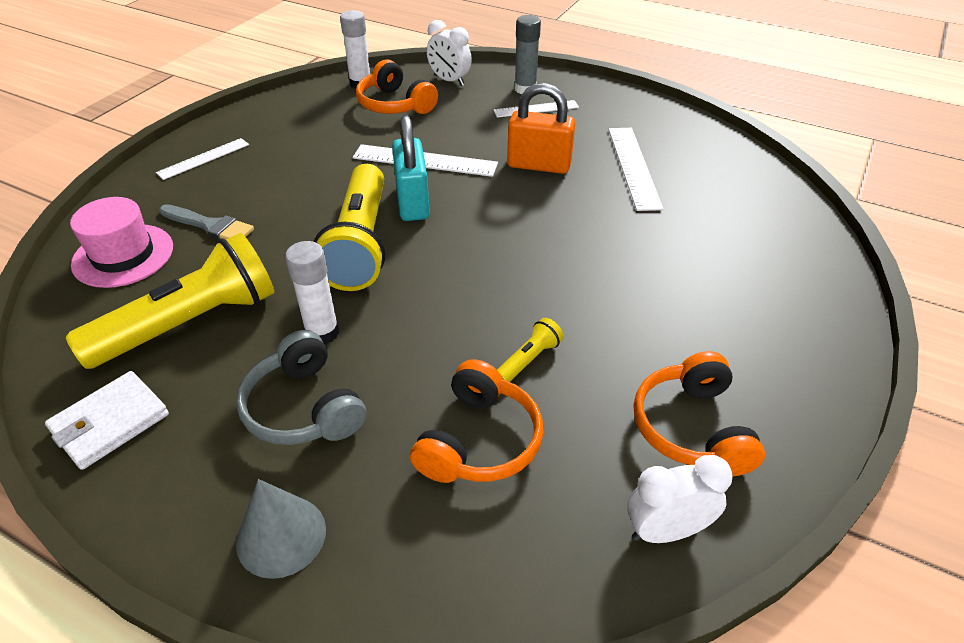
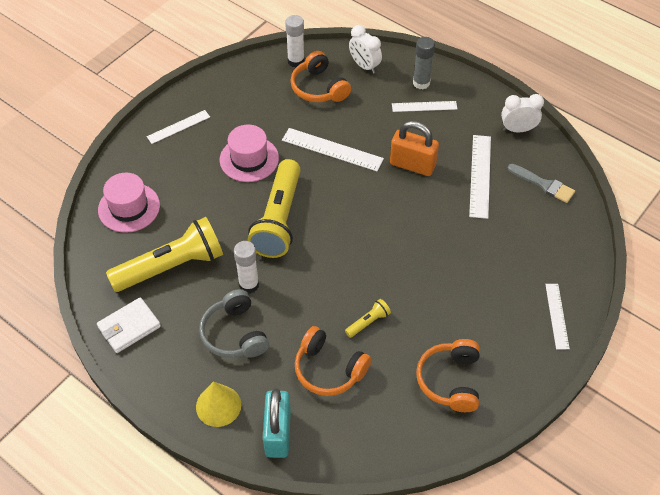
camera: 10 degrees right, 10 degrees up
(209, 225) = (182, 190): grey brush -> grey brush (543, 184)
(281, 536) = (218, 405): grey cone -> yellow cone
(308, 182) = (249, 159): none -> pink hat
(412, 202) = (318, 188): turquoise padlock -> turquoise padlock (278, 433)
(479, 440) = (329, 369): orange headphones -> orange headphones turned 90 degrees clockwise
(666, 531) = (416, 435): white clock -> white clock (518, 129)
(816, 312) = (557, 316): none -> white ruler

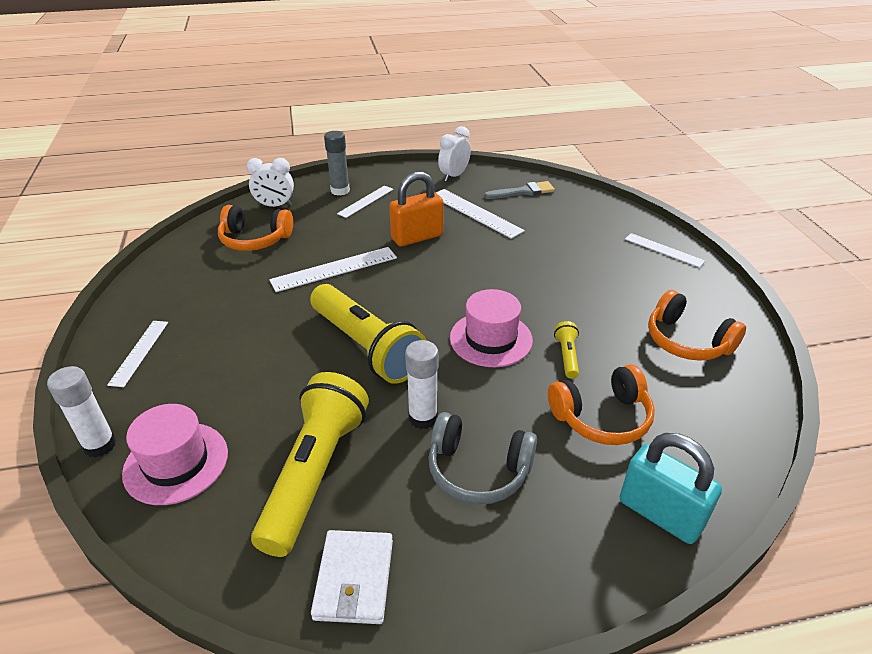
camera: 50 degrees left, 15 degrees down
(218, 405) = (572, 551): yellow cone -> none
(249, 159) = (263, 325): pink hat -> pink hat (491, 339)
(296, 61) = (203, 236): white glue stick -> white glue stick (100, 445)

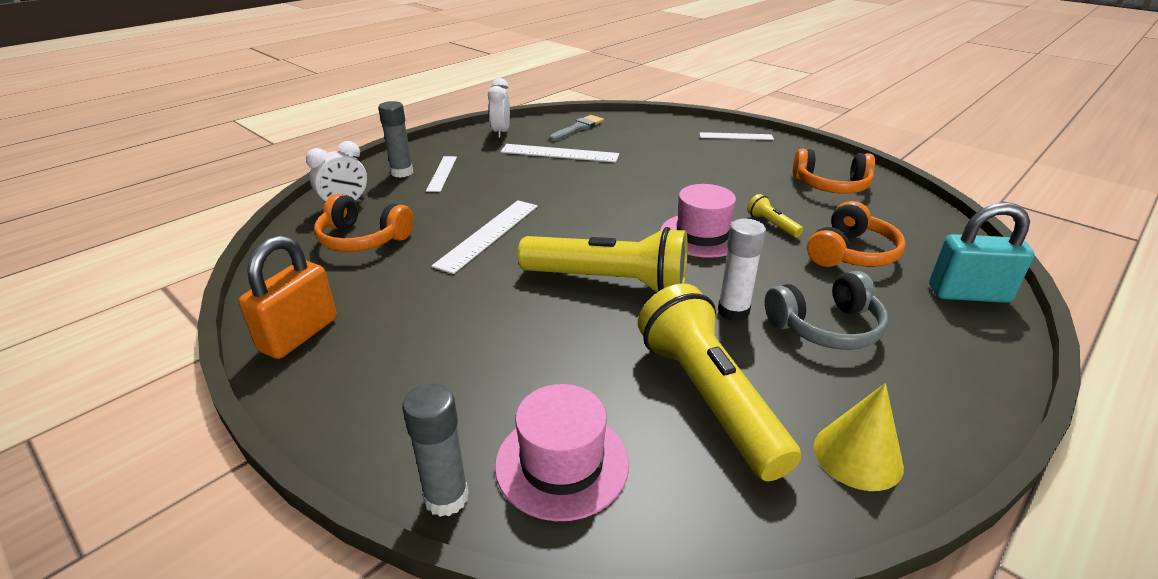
camera: 35 degrees left, 5 degrees down
(100, 445) = (446, 498): white glue stick -> grey glue stick
(139, 352) = (365, 389): white ruler -> none
(255, 239) = (363, 239): orange headphones -> orange headphones turned 45 degrees clockwise
(354, 579) = (857, 455): white wallet -> yellow cone
(417, 237) = (533, 185): orange padlock -> orange padlock (299, 335)

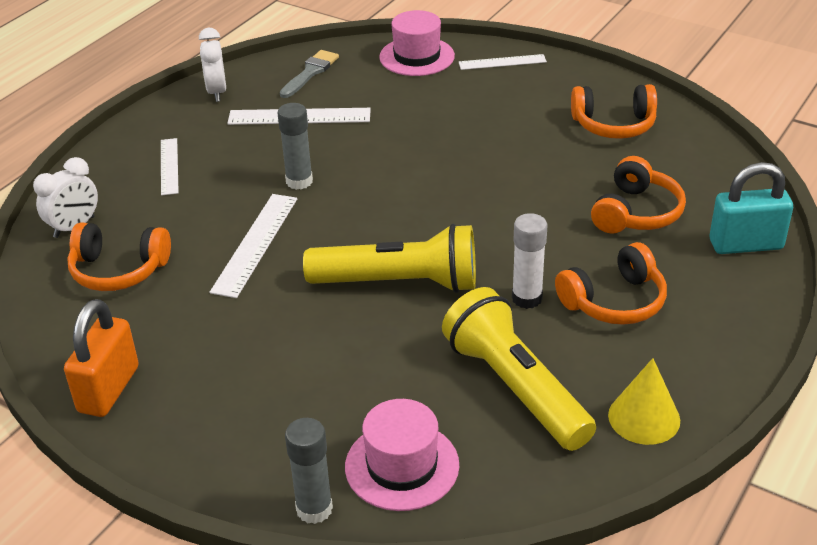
camera: 10 degrees left, 5 degrees up
(402, 172) = (120, 171): grey glue stick -> grey glue stick (299, 181)
(702, 235) = (484, 212): pink hat -> pink hat (417, 57)
(772, 225) = (555, 188): yellow flashlight -> none
(826, 327) = (614, 301): grey headphones -> orange headphones

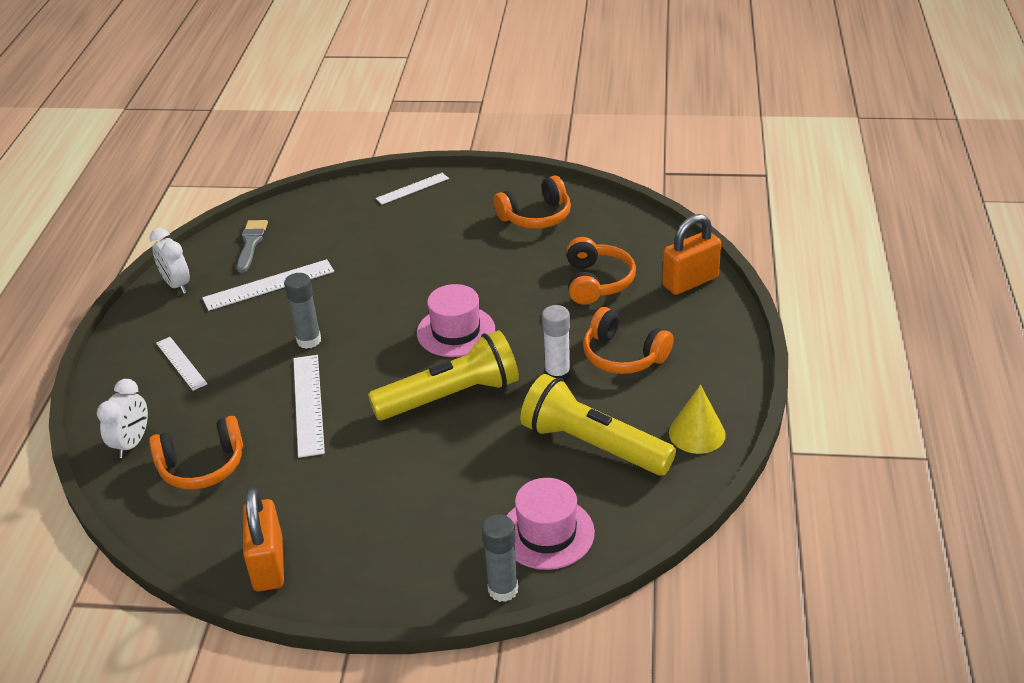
camera: 25 degrees left, 0 degrees up
(417, 57) = (336, 203): pink hat -> pink hat (456, 331)
(614, 301) = (623, 355): orange headphones -> orange headphones turned 90 degrees clockwise
(745, 244) = (690, 281): turquoise padlock -> orange padlock

